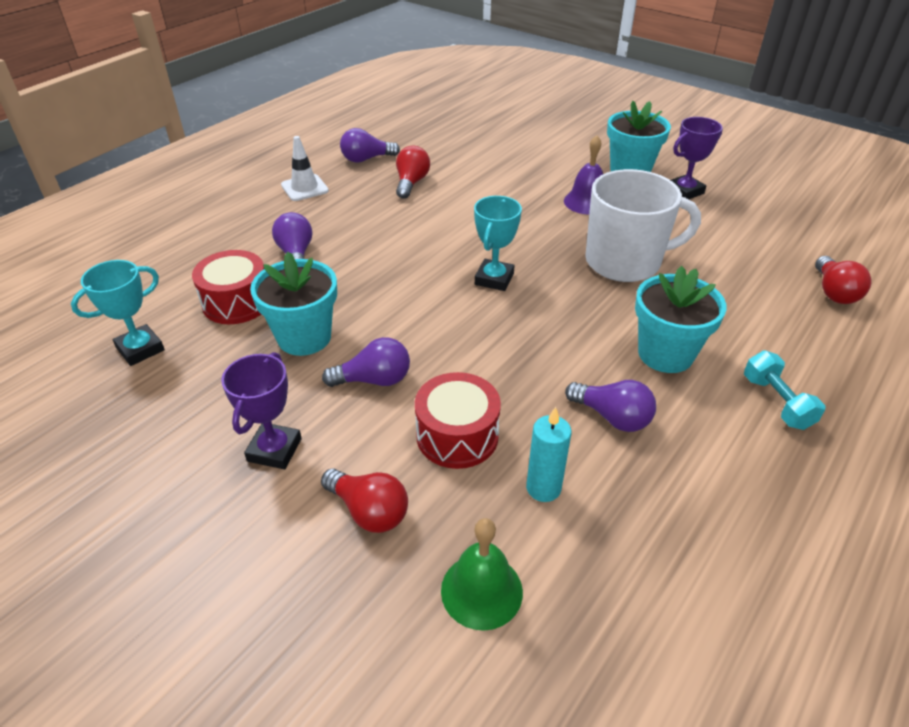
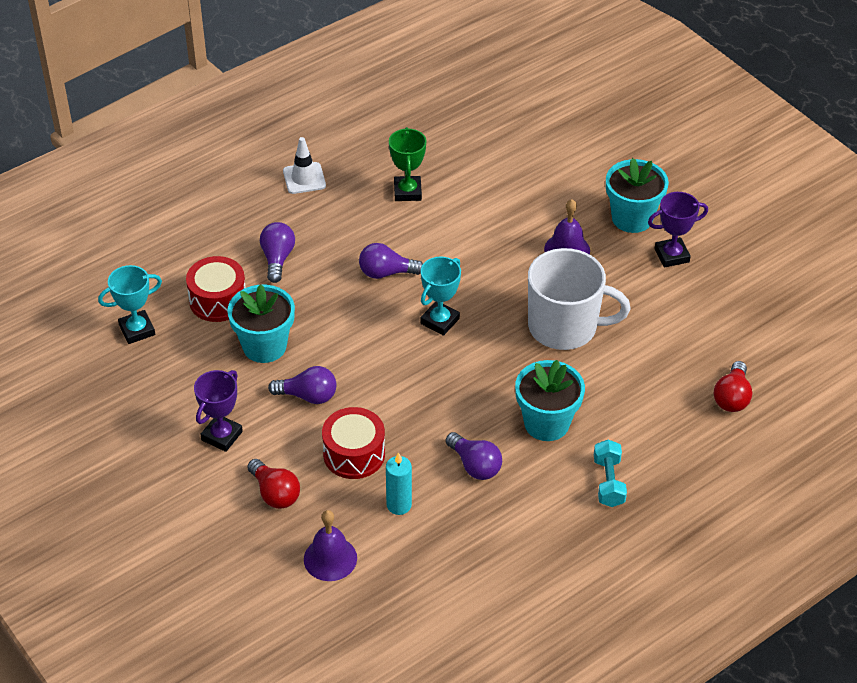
camera: 15 degrees right, 5 degrees up
(366, 159) = (374, 150): purple light bulb -> purple light bulb (386, 273)
(411, 183) = (407, 192): red light bulb -> green trophy
(481, 590) = (330, 558): green bell -> purple bell

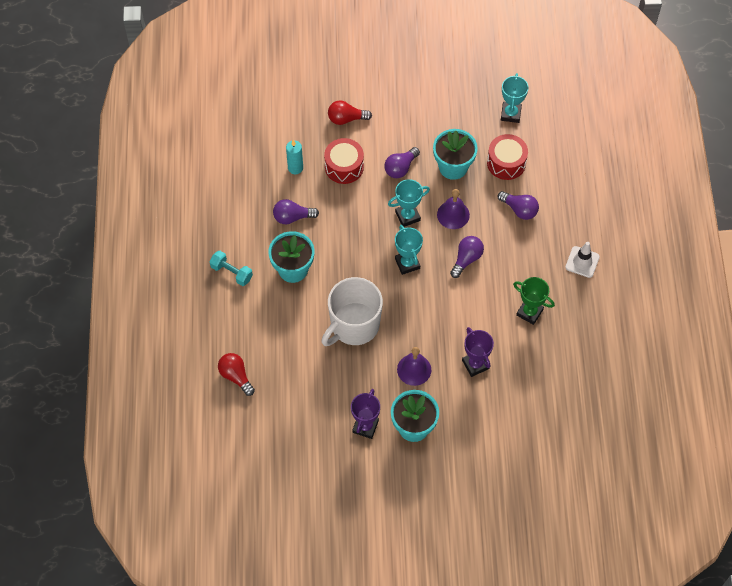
camera: 125 degrees right, 15 degrees up
(222, 436) = (403, 115): purple trophy -> purple trophy (475, 364)
(330, 558) = (287, 120): purple bell -> purple bell (453, 214)
(374, 353) = (407, 216): none -> turquoise trophy

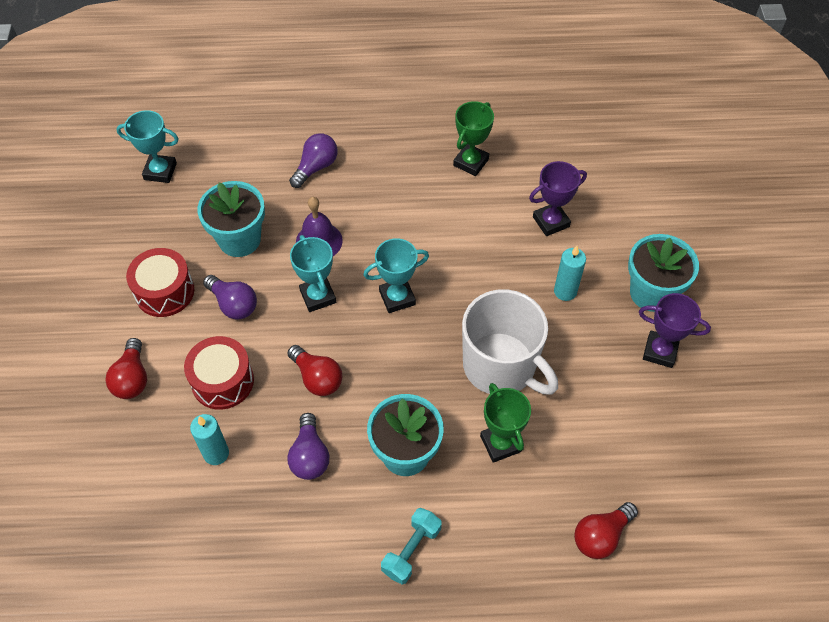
camera: 90 degrees left, 5 degrees down
(298, 323) = (500, 443): none -> green trophy
(346, 218) = (317, 378): none -> red light bulb
(414, 369) = (565, 291): purple bell -> turquoise candle
(466, 259) = (391, 227): purple light bulb -> none
(506, 163) = (240, 179): red drum -> red drum (165, 292)
(582, 262) = (397, 107): white traffic cone -> none

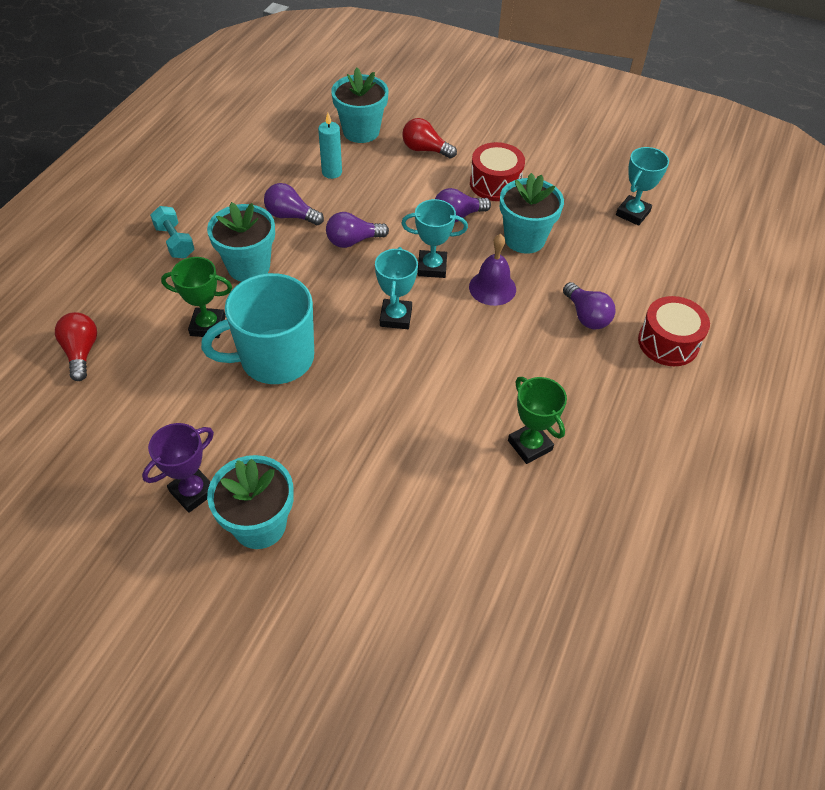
camera: 115 degrees right, 5 degrees down
(124, 461) = (361, 131): none -> turquoise flower pot
(222, 381) = (389, 191): red drum -> red drum (668, 342)
(317, 378) = (353, 241): red light bulb -> purple light bulb
(500, 366) = (275, 358): white mug -> turquoise mug
(551, 222) = (407, 480): purple trophy -> none
(565, 291) = (315, 447): turquoise candle -> none

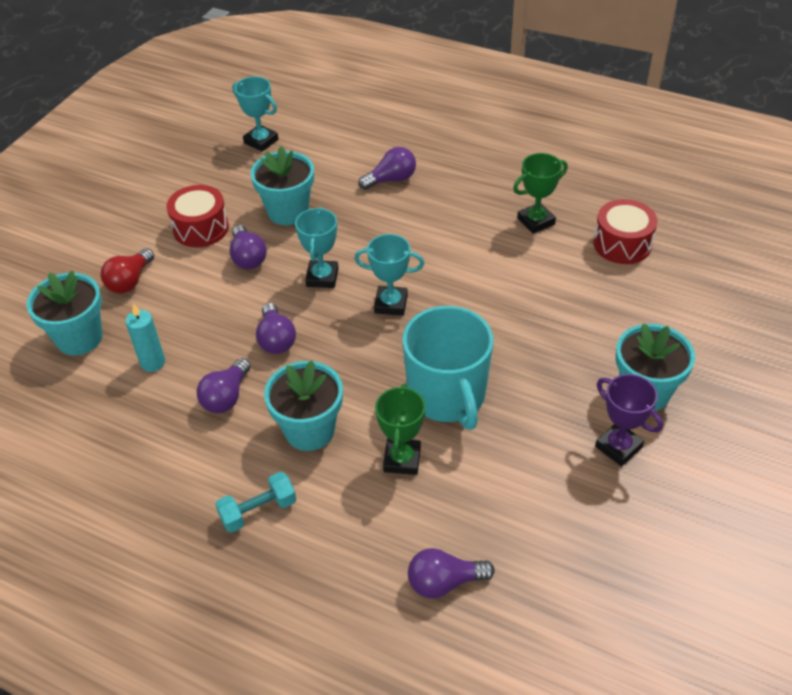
camera: 85 degrees left, 5 degrees down
(81, 352) = (444, 582): red light bulb -> purple light bulb
(492, 288) = (353, 236): purple bell -> none
(668, 342) = (422, 137): red drum -> red drum (622, 244)

